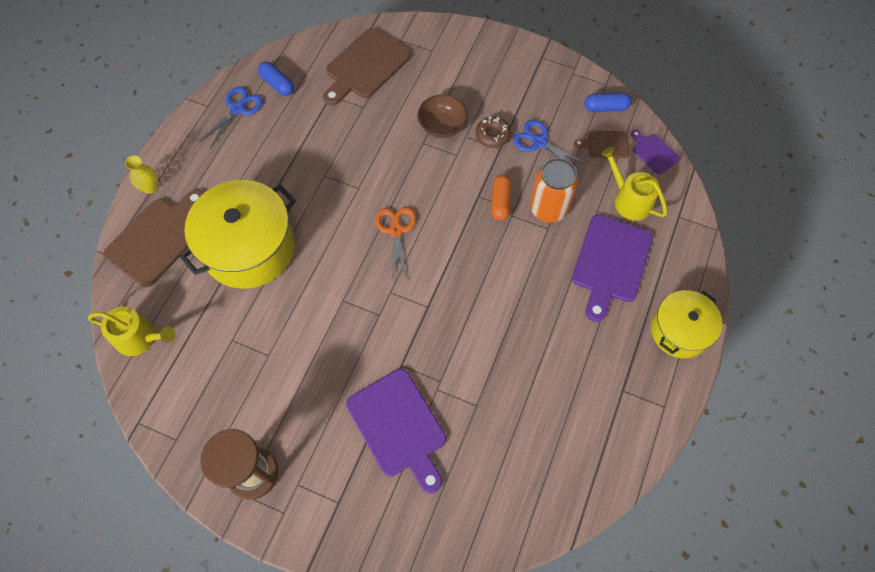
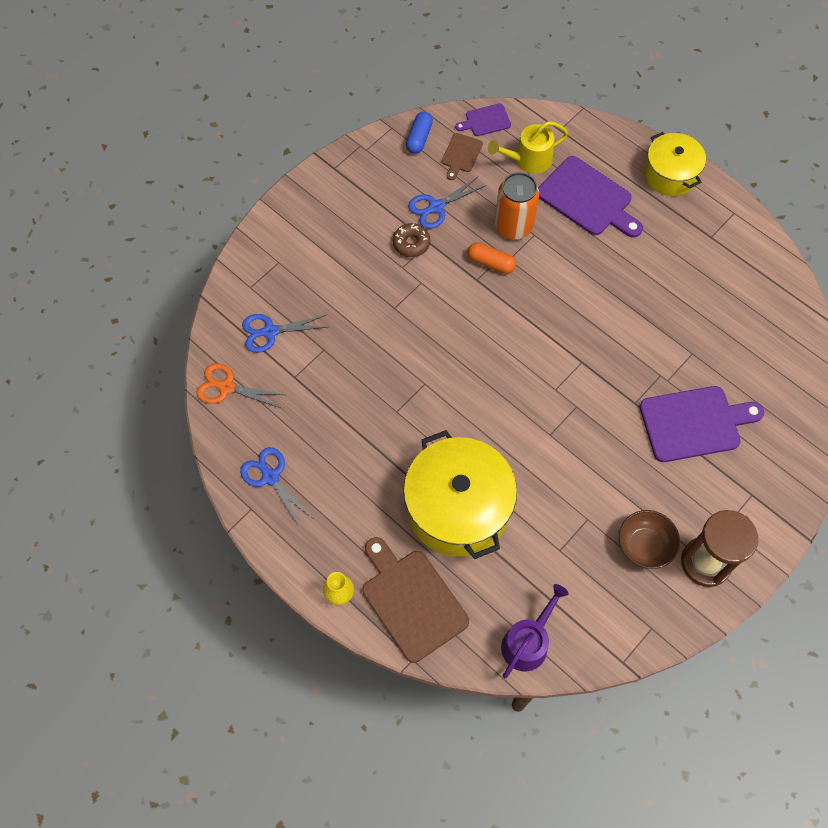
camera: 70 degrees left, 0 degrees up
(140, 338) = (528, 642): yellow watering can -> purple watering can
(277, 84) = (254, 426): blue capsule -> none
(365, 66) = (270, 332): brown cutting board -> blue scissors
(396, 230) = (489, 363): orange scissors -> orange scissors (227, 387)
(442, 126) = (381, 284): brown bowl -> brown bowl (644, 545)

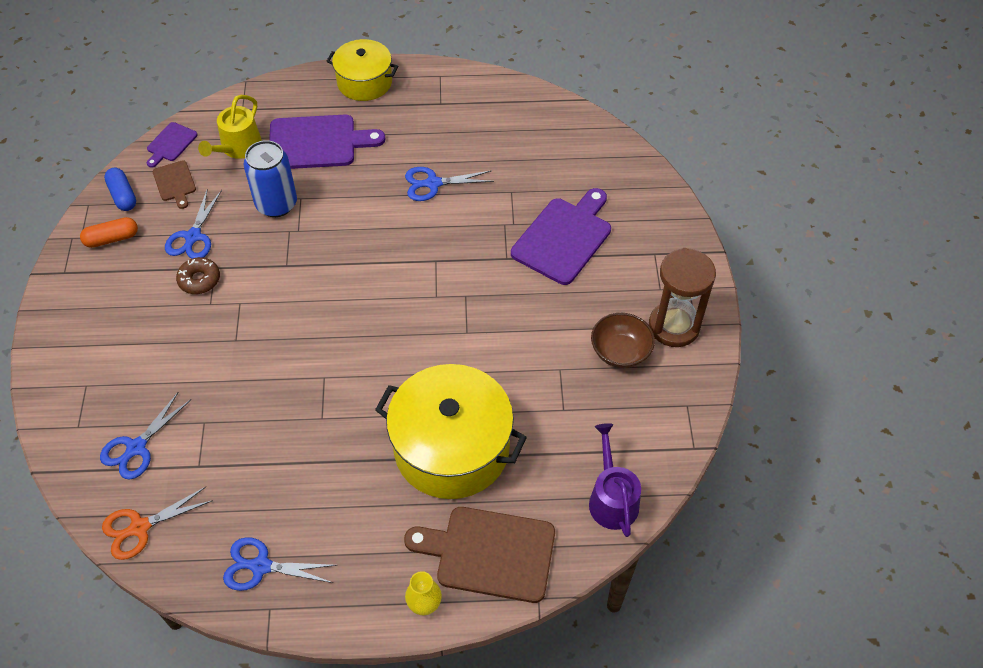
camera: 45 degrees left, 10 degrees down
(491, 263) = (285, 244): orange capsule -> orange capsule (112, 239)
(513, 226) = (276, 204): orange can -> blue can
(640, 299) = (433, 183): none -> blue scissors

